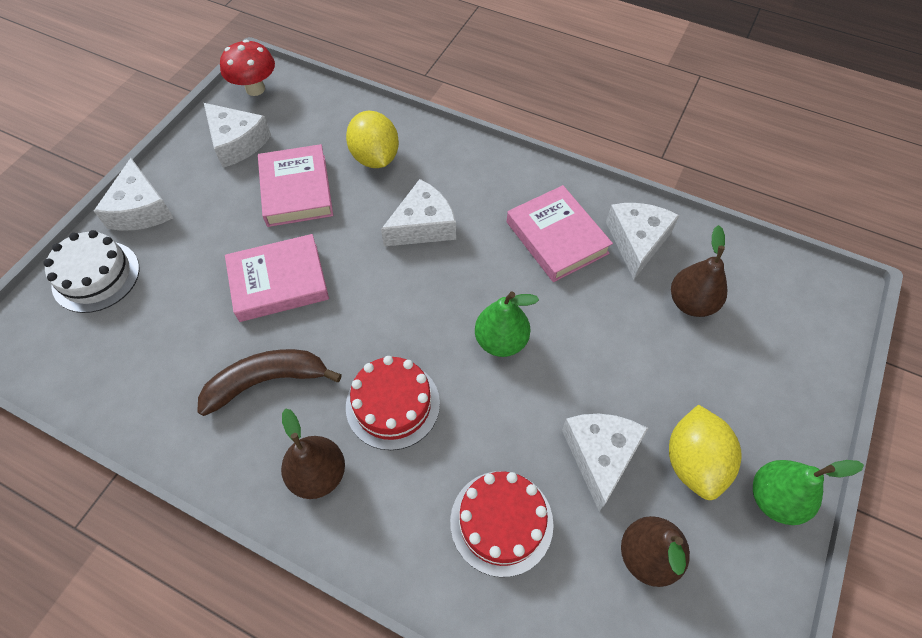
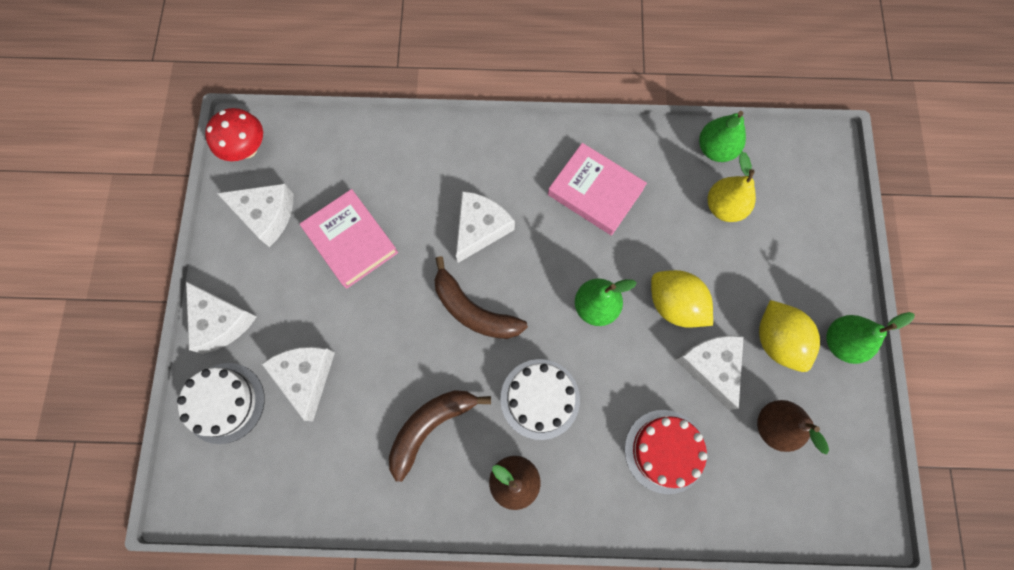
camera: 25 degrees left, 15 degrees up
(279, 282) = (388, 335): pink book -> none
(374, 293) = (473, 310): none -> brown banana
(375, 158) = (402, 178): yellow lemon -> yellow lemon (674, 304)
(393, 404) = (540, 399): red cake -> white cake
(637, 241) = (660, 168): white cheese -> white cheese (306, 376)
(691, 303) = (724, 207): brown pear -> yellow pear
(706, 246) = (715, 149): none -> green pear

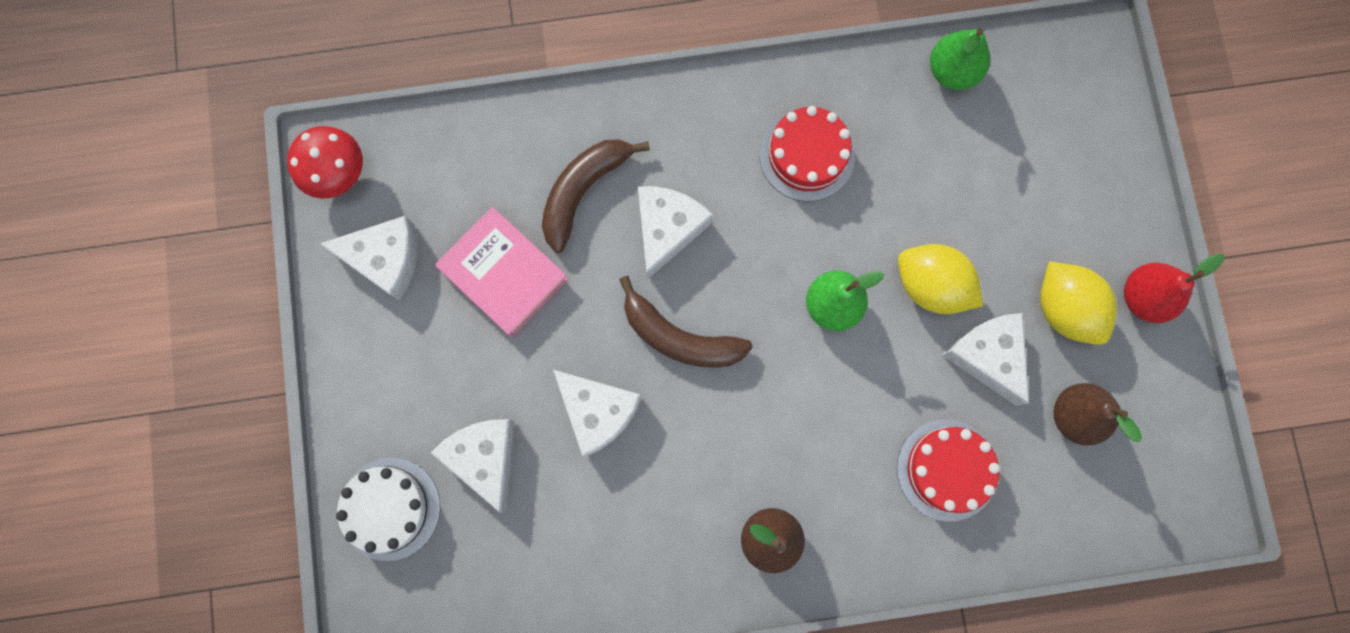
camera: 10 degrees left, 5 degrees up
(221, 321) = (360, 407): white cheese -> white cheese (597, 411)
(430, 426) = (654, 492): brown banana -> brown banana (583, 191)
(540, 399) = (783, 433): white cake -> none
(595, 192) = (807, 155): pink book -> red cake
(724, 207) = (974, 147): yellow pear -> none
(841, 342) = (1143, 297): green pear -> red pear

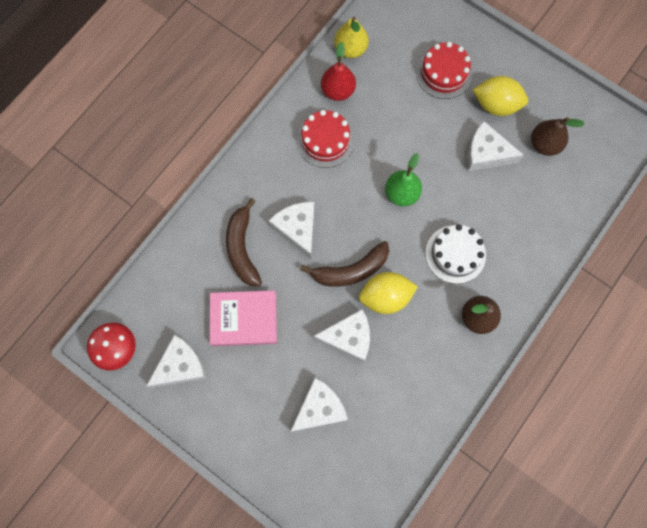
camera: 45 degrees left, 5 degrees down
(389, 508) = (299, 475): white cake -> white cake (455, 254)
(485, 458) = (319, 408): white cheese -> white cheese turned 120 degrees clockwise
(931, 285) = (433, 146): yellow lemon -> yellow lemon (385, 297)
(947, 469) = (518, 216): red cake -> red cake (444, 73)
(952, 71) = (350, 49): green pear -> yellow pear
(1143, 297) = (522, 71): red pear -> red pear (338, 90)

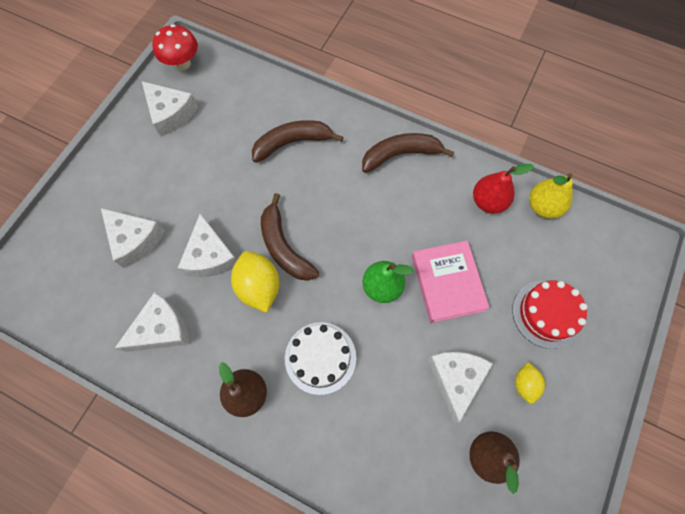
camera: 80 degrees right, 5 degrees down
(244, 319) = (220, 157): pink book -> pink book (447, 283)
(276, 152) = (400, 155): none -> brown banana
(297, 229) = (321, 188): white cheese -> white cheese (162, 329)
(325, 140) = (426, 199): red cake -> none
(496, 105) = (524, 384): yellow lemon -> yellow lemon, size x0.57

